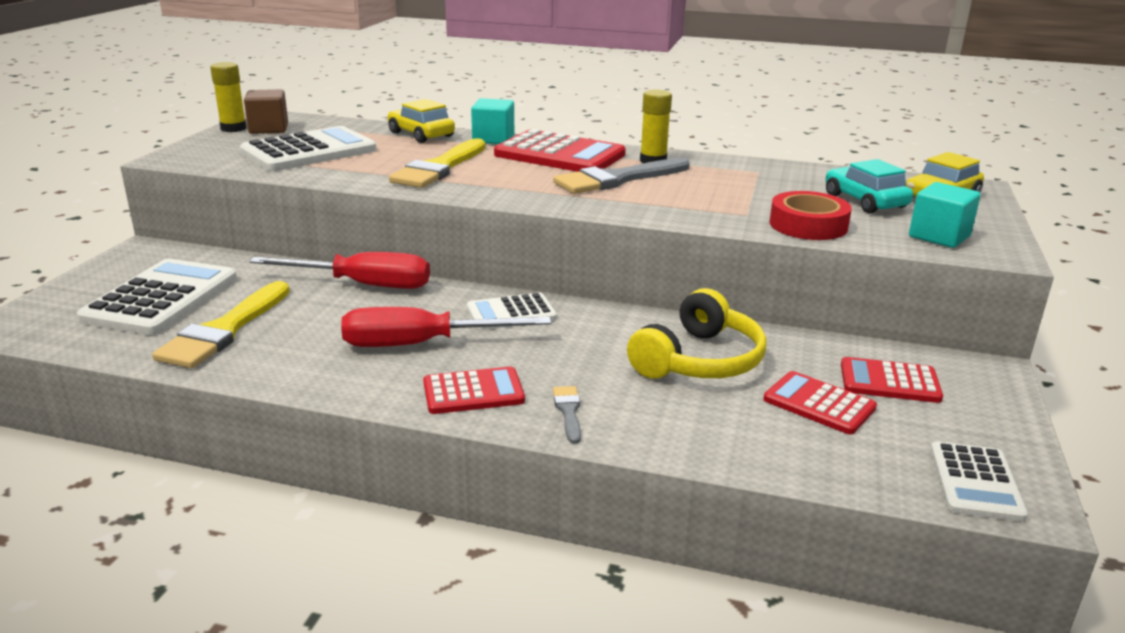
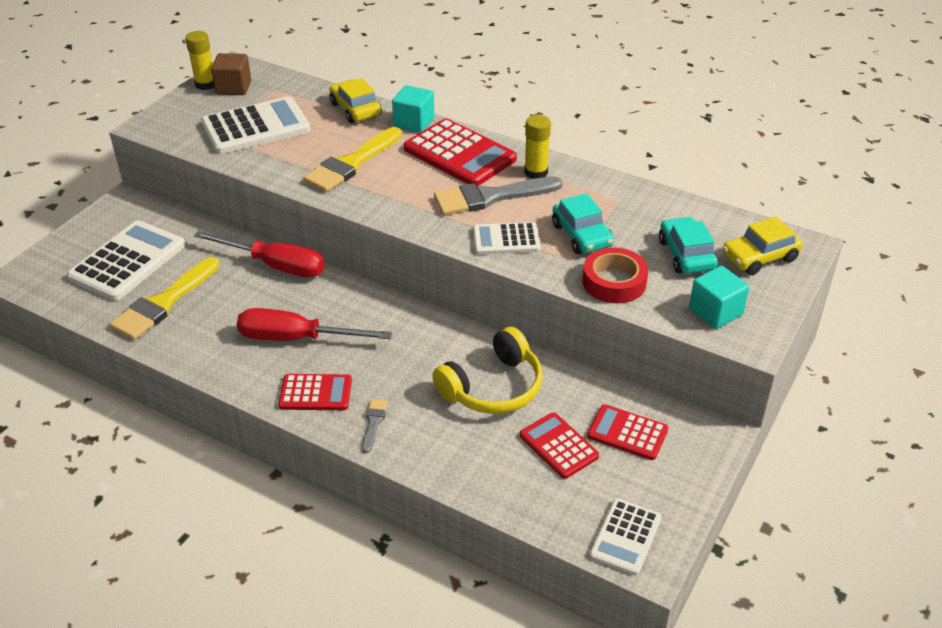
camera: 15 degrees right, 15 degrees up
(511, 313) = (374, 314): white calculator -> white calculator (506, 239)
(741, 197) = (581, 235): none -> turquoise car

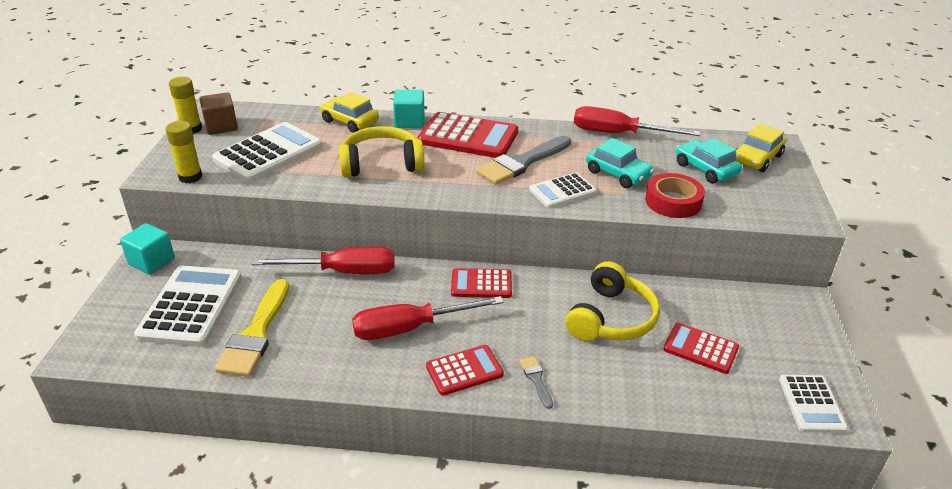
camera: 25 degrees left, 5 degrees down
(351, 164) = (381, 163): yellow brush -> yellow headphones
(536, 172) = (541, 137): yellow glue stick -> yellow glue stick (190, 177)
(625, 188) = (618, 134): none -> red screwdriver
(627, 433) = (741, 321): red calculator -> red calculator (481, 284)
(715, 312) = (764, 204): turquoise cube -> turquoise cube (151, 261)

